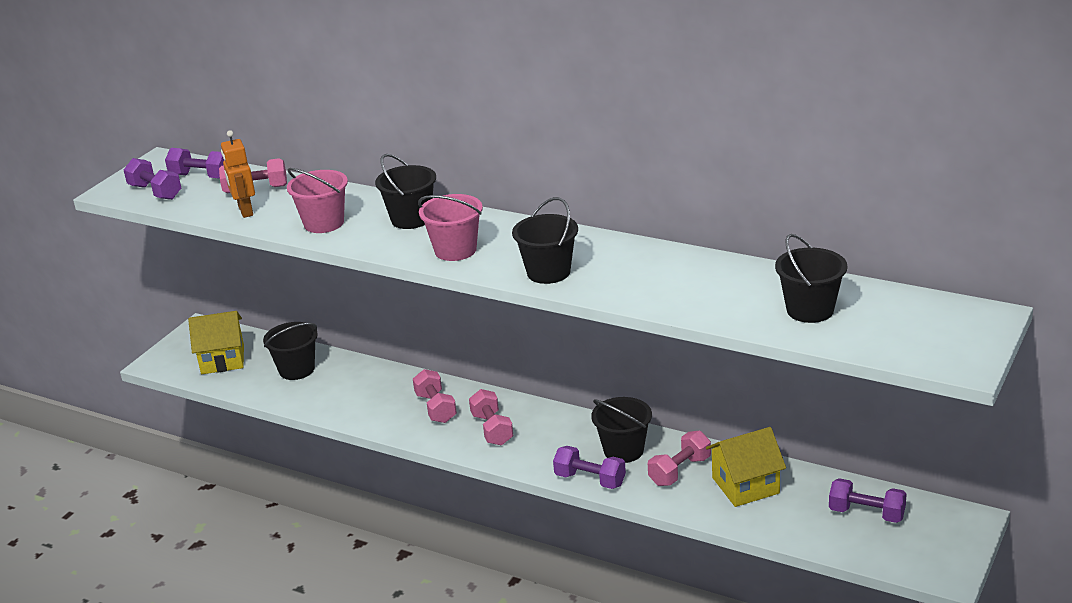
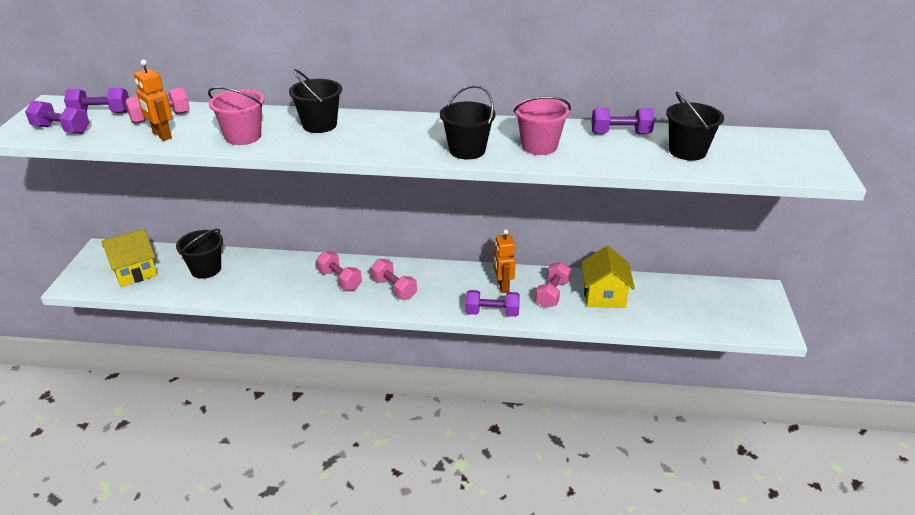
camera: 25 degrees left, 5 degrees up
(455, 250) = (376, 143): pink bucket -> pink bucket (539, 146)
(623, 450) = (502, 286): black bucket -> orange robot
(745, 485) = (604, 295): yellow house -> yellow house turned 45 degrees counterclockwise
(866, 513) = (696, 299): purple dumbbell -> purple dumbbell (620, 133)

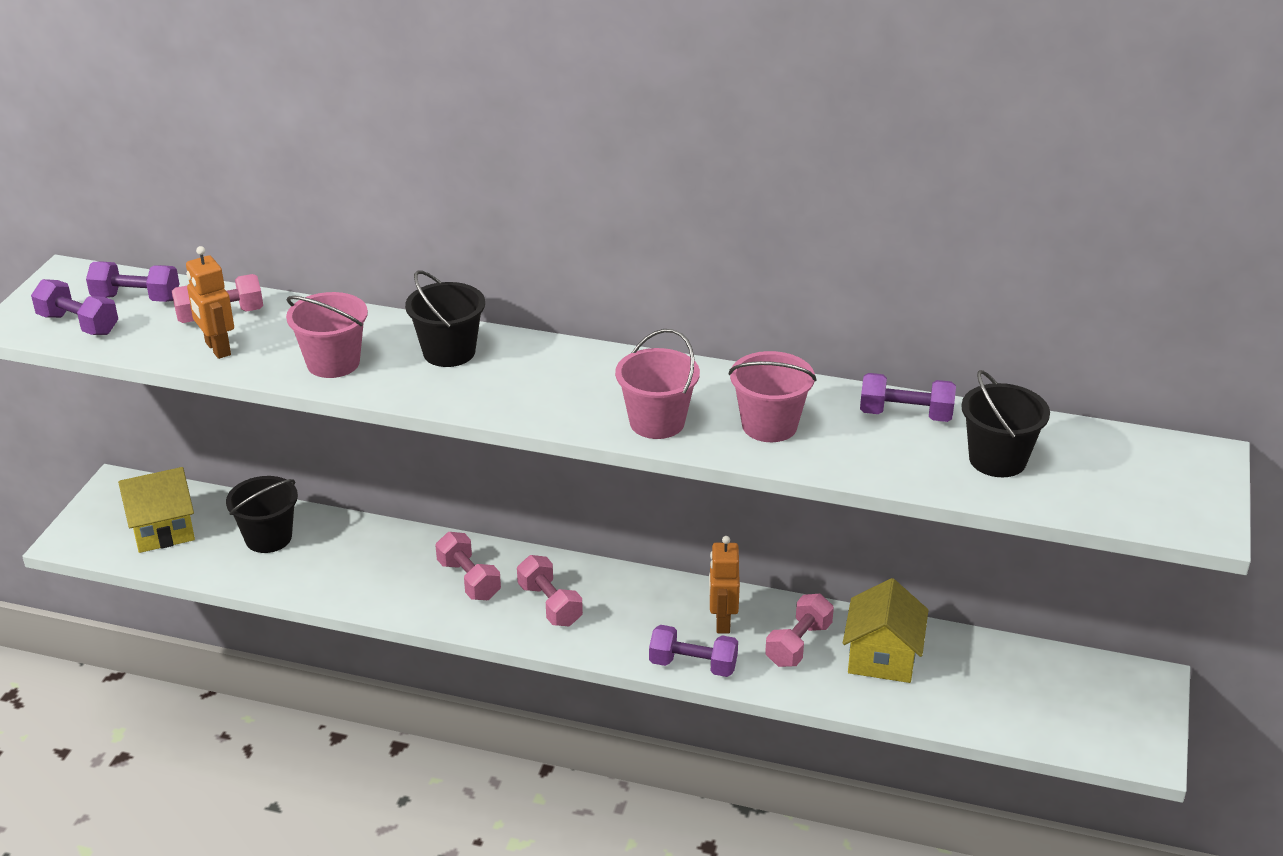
camera: 10 degrees right, 0 degrees up
(467, 150) = (657, 422): black bucket -> pink bucket

